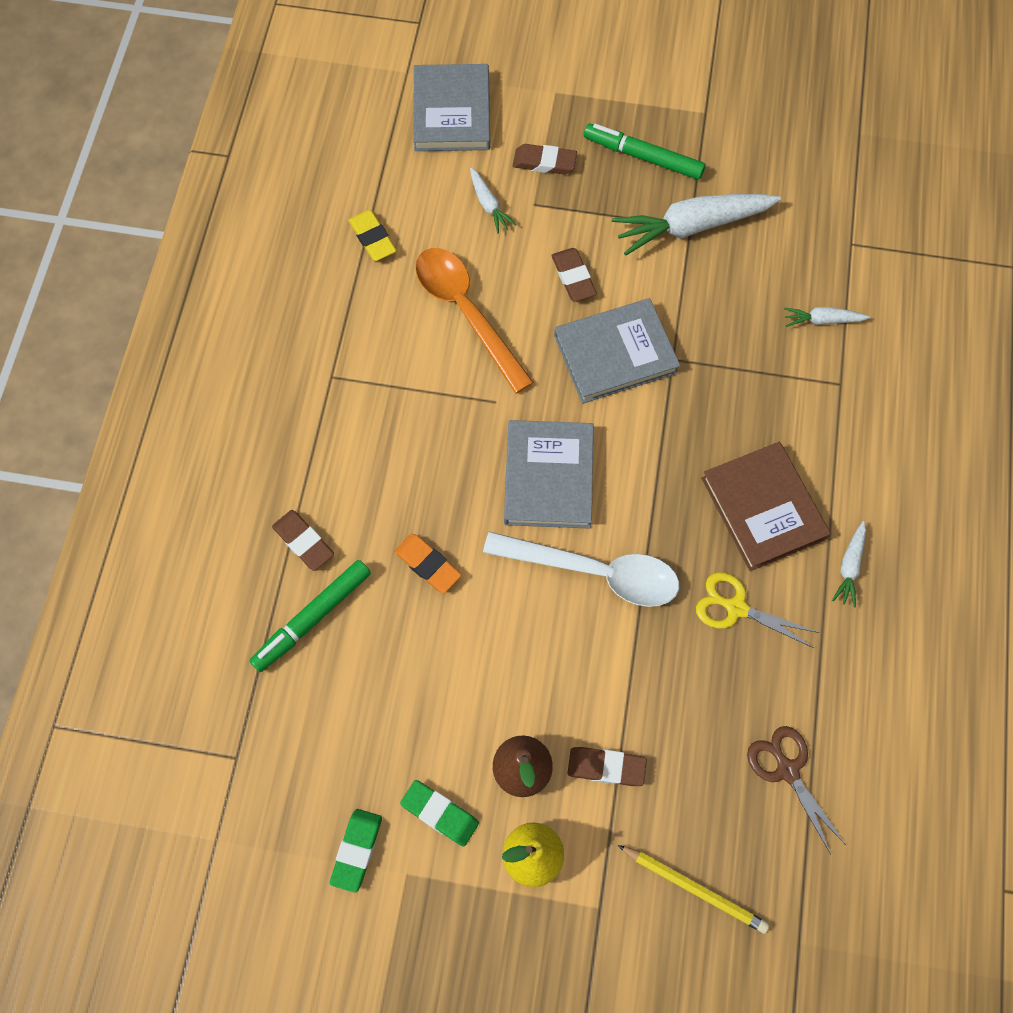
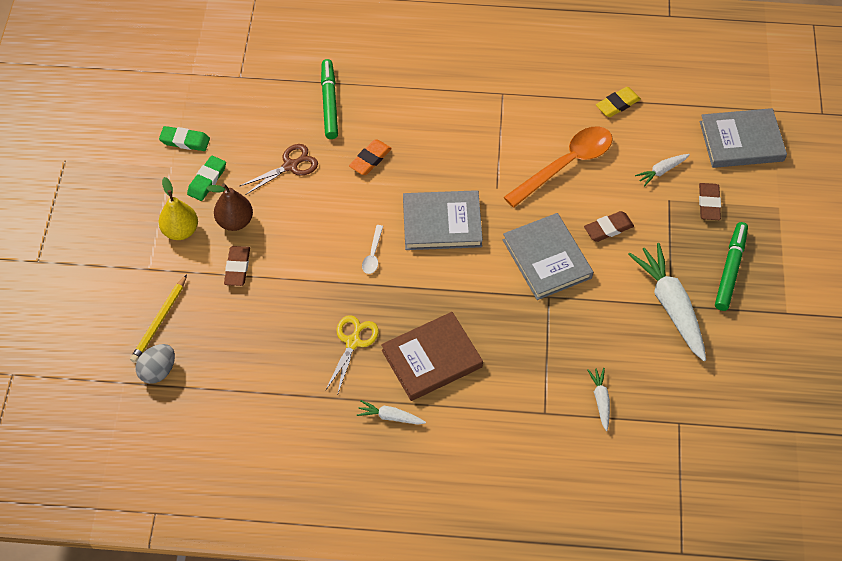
camera: 85 degrees right, 10 degrees down
(303, 542) = (380, 92): brown eraser -> none
(312, 618) = (329, 103): green marker -> green marker turned 45 degrees clockwise
(594, 572) = (373, 254): white spoon -> white spoon, size x0.43
(780, 889) = (158, 371): none -> grey egg
(787, 770) = (237, 375): brown scissors -> brown scissors (290, 166)

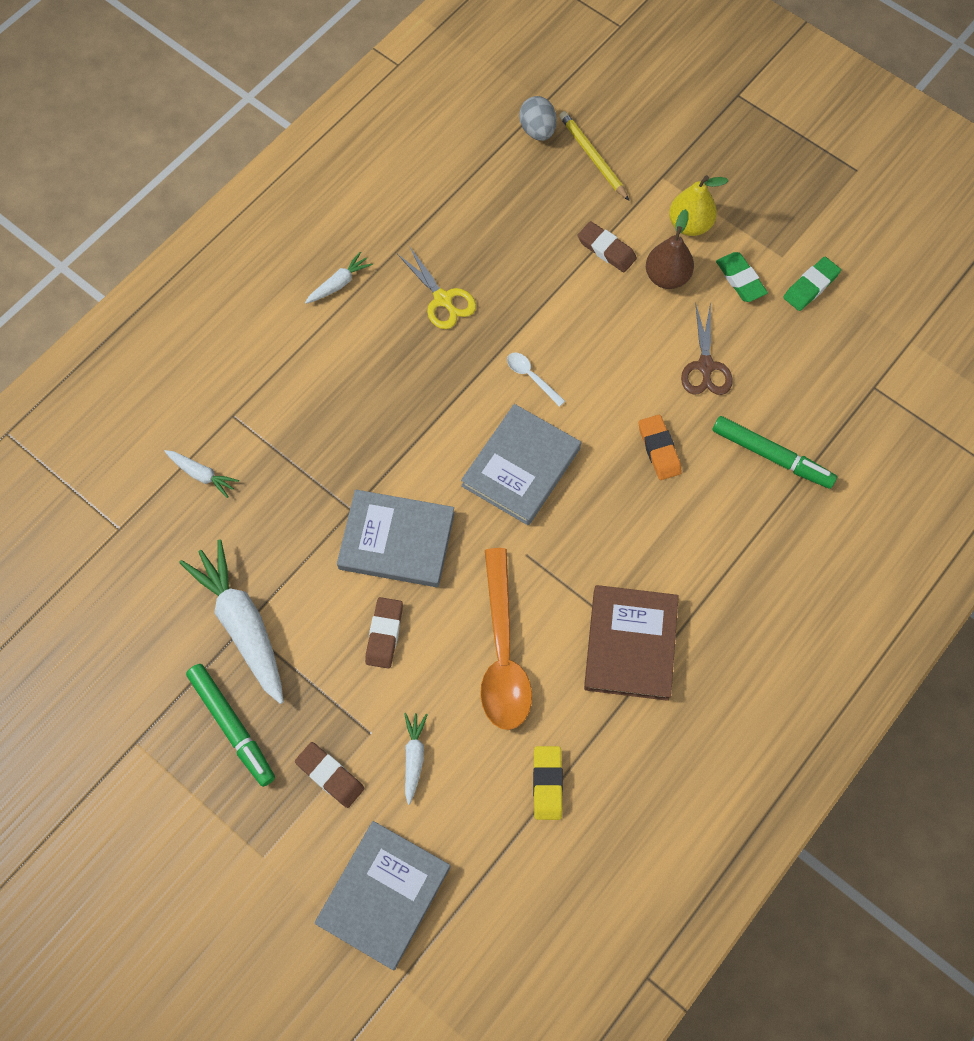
camera: 125 degrees right, 10 degrees up
(432, 359) = (370, 355): brown book -> brown book (630, 644)
(671, 306) = (242, 624): white carrot -> white carrot turned 135 degrees counterclockwise

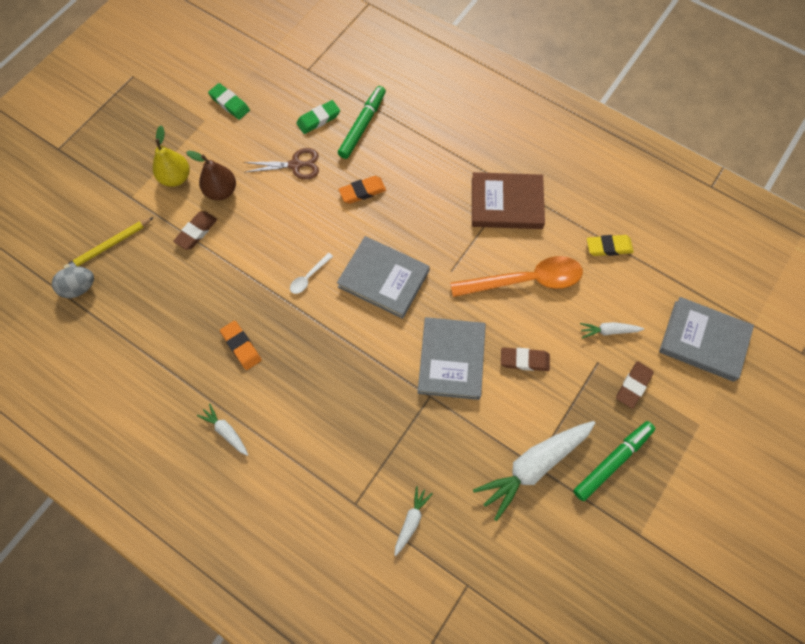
camera: 95 degrees left, 0 degrees up
(443, 299) = (241, 346): yellow scissors -> orange eraser
(740, 279) = (224, 145): green eraser -> green eraser (318, 119)

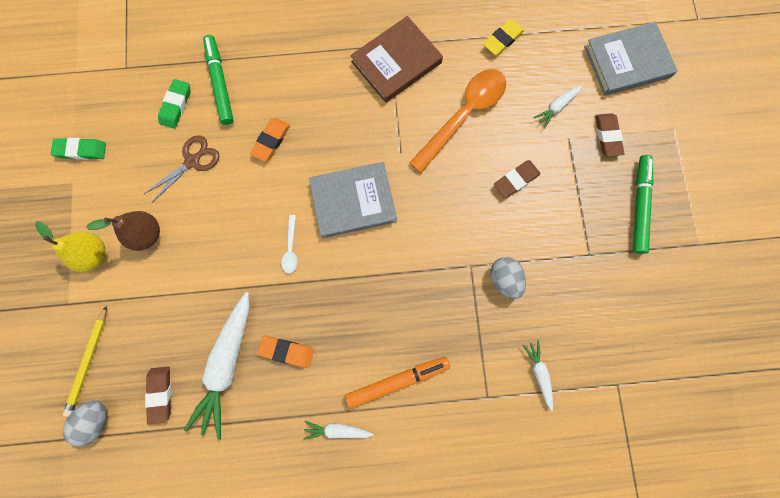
camera: 40 degrees left, 10 degrees up
(196, 232) = (158, 287): brown eraser -> brown eraser (160, 394)
(299, 433) = (397, 381): none -> orange marker
(447, 427) = (504, 279): none -> grey egg
(451, 359) = (462, 224): grey book -> none
(533, 466) = (589, 256): white carrot -> white carrot (227, 364)

